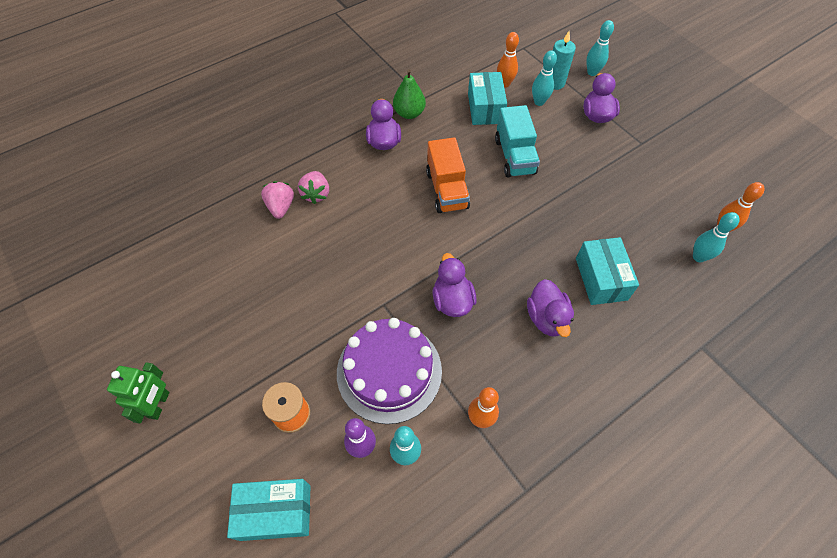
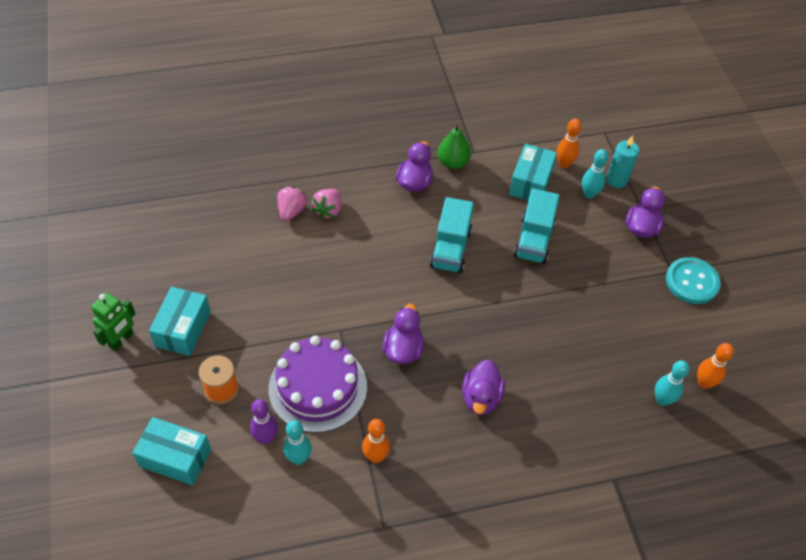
camera: 20 degrees right, 5 degrees down
(447, 190) = (450, 249): orange truck -> turquoise truck
(592, 72) = (663, 182): turquoise bowling pin -> none
(601, 279) = (552, 383): turquoise box -> turquoise box (183, 329)
(662, 146) = (692, 282): none -> turquoise button

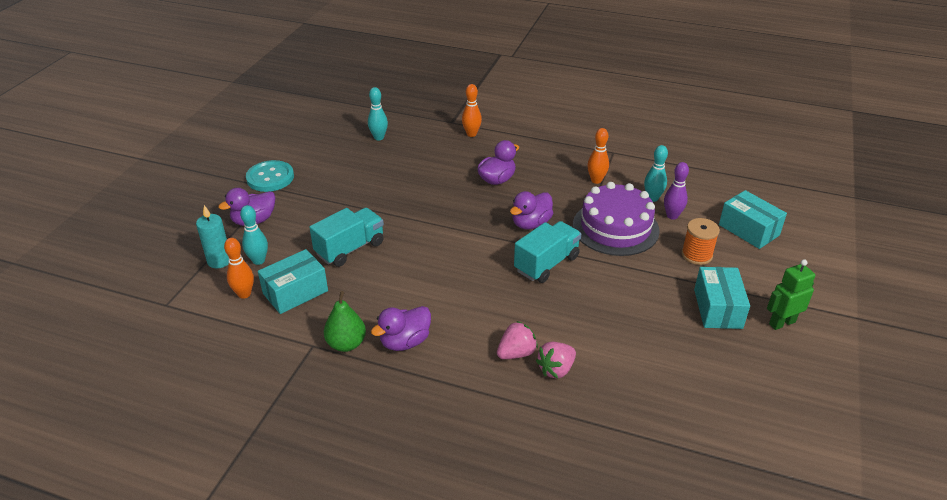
camera: 145 degrees left, 15 degrees down
(183, 329) = (718, 308): turquoise box -> turquoise box turned 45 degrees counterclockwise
(450, 249) = (428, 271): turquoise truck -> turquoise truck (546, 264)
(704, 383) = (342, 134): orange bowling pin -> orange bowling pin (471, 134)

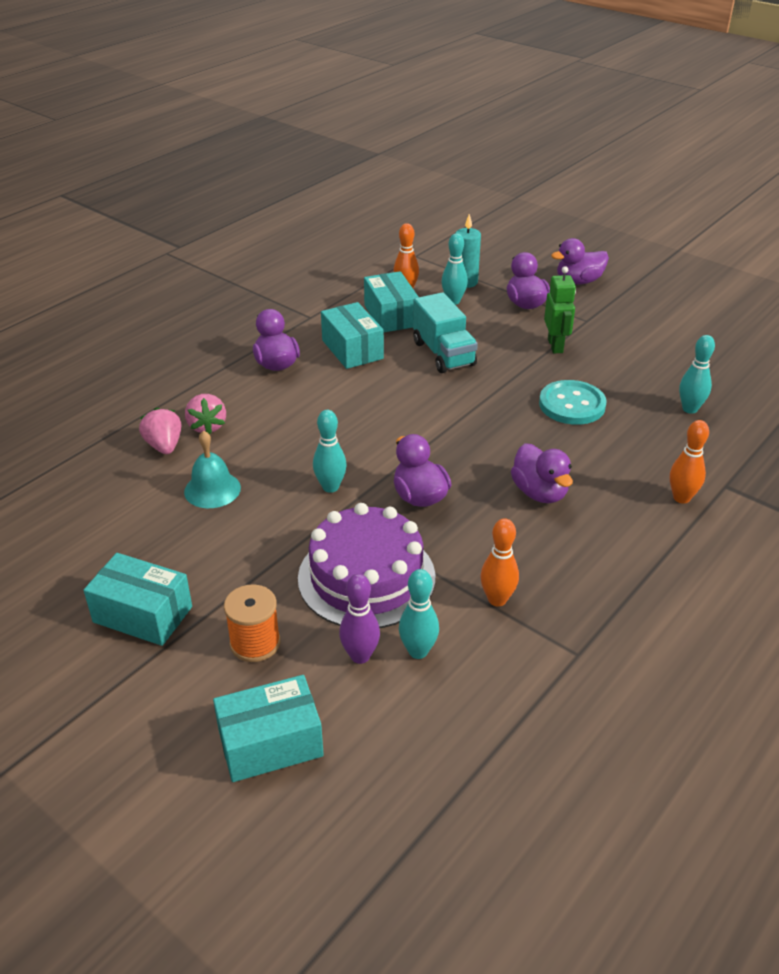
camera: 110 degrees right, 0 degrees up
(207, 200) = (578, 281): none -> purple duck
(270, 178) = (610, 320): turquoise button -> turquoise button (572, 405)
(346, 344) = (298, 333): green pear -> none
(362, 301) = (352, 349): none -> turquoise box
(546, 264) = (330, 487): turquoise truck -> turquoise bowling pin
(587, 321) = (212, 489): none -> turquoise bell
(781, 323) = (68, 670): green robot -> green robot (555, 346)

